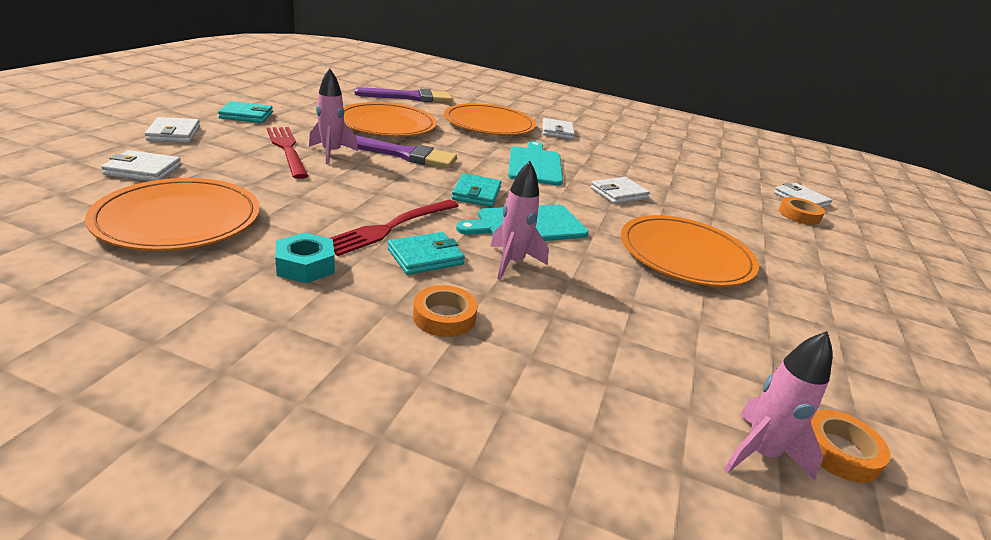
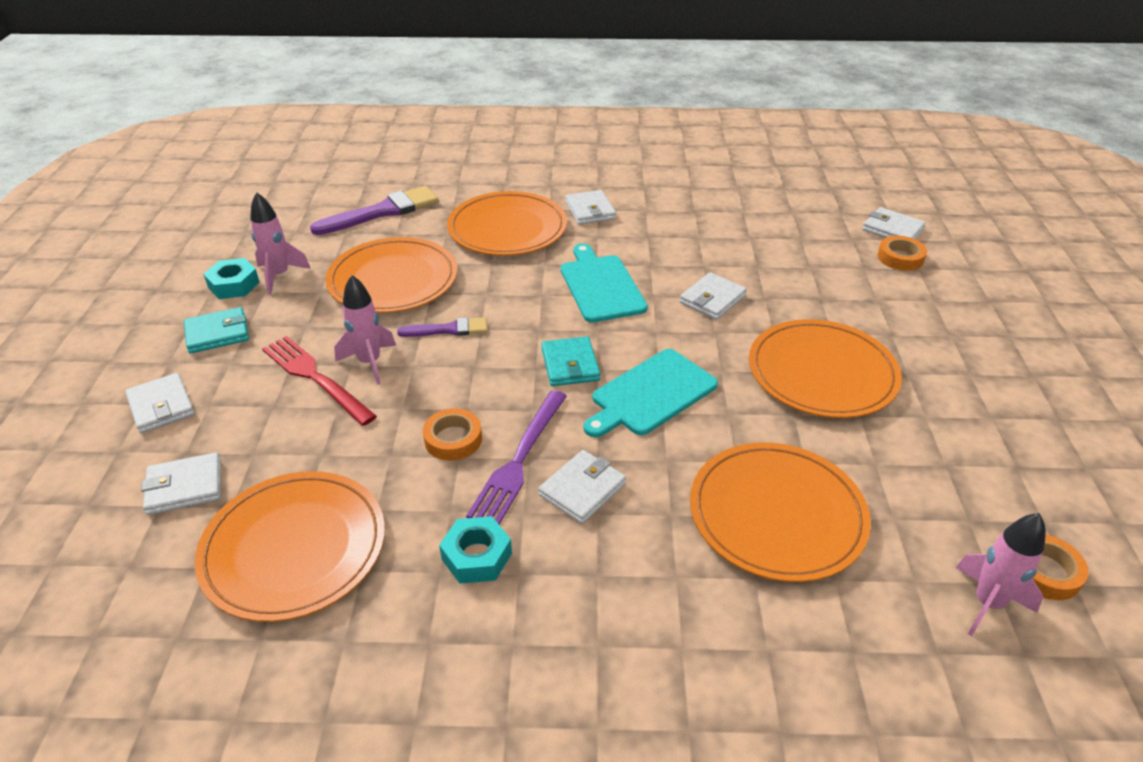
camera: 15 degrees left, 10 degrees up
(280, 100) = (234, 285): none -> turquoise nut
(390, 227) = (519, 460): red fork -> purple fork
(402, 154) = (448, 329): purple brush -> purple brush, size x0.58
(425, 257) = (582, 489): turquoise wallet -> white wallet
(444, 317) = (652, 564): orange tape -> orange tape (453, 439)
(512, 263) = (669, 459): pink rocket -> pink rocket (279, 275)
(582, 322) = (777, 514): none -> orange plate

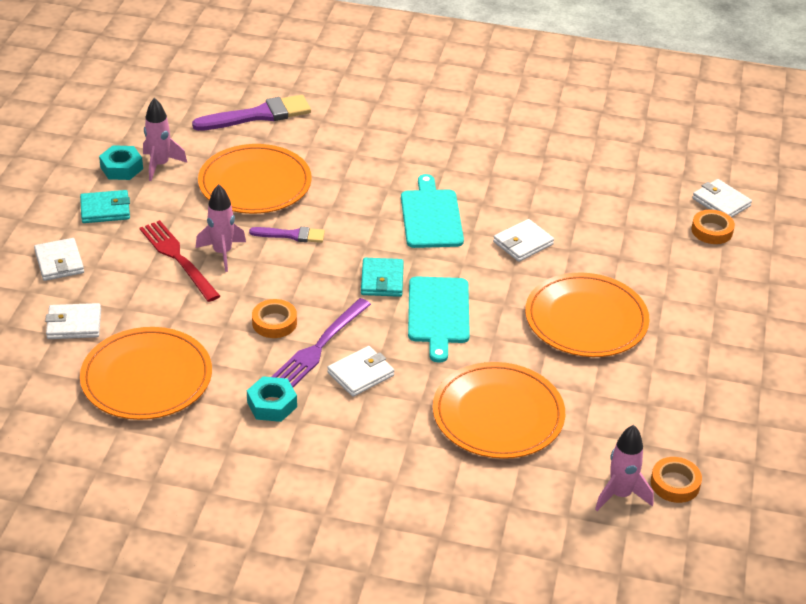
camera: 10 degrees right, 0 degrees up
(507, 228) = (366, 149): orange plate -> none
(590, 210) = (447, 141): white wallet -> none
(650, 394) = (438, 314): turquoise cutting board -> turquoise cutting board turned 60 degrees counterclockwise

